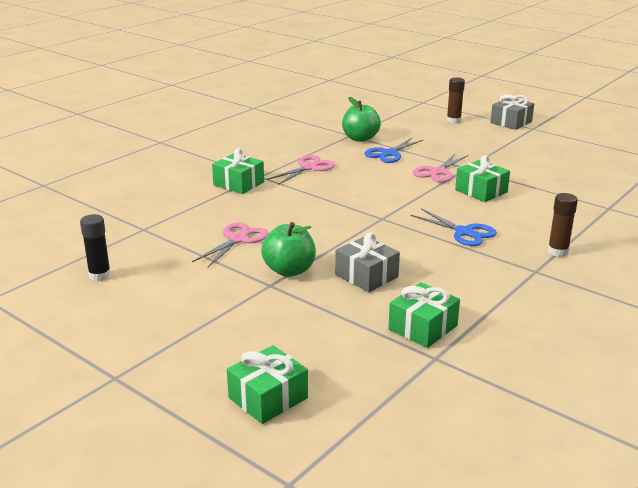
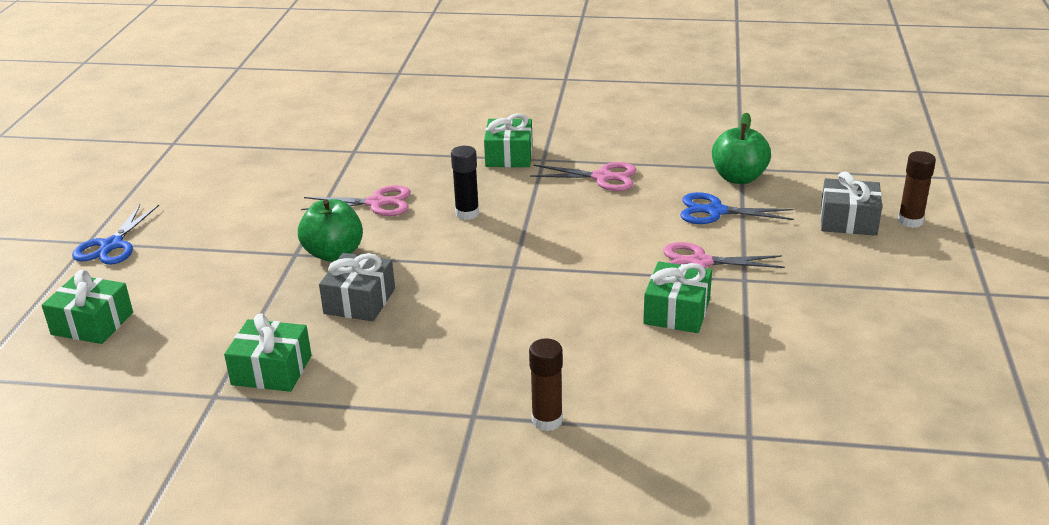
camera: 60 degrees right, 5 degrees up
(100, 275) = (247, 168): black glue stick -> black glue stick (467, 213)
(464, 232) = (532, 333): blue scissors -> blue scissors (112, 245)
(511, 122) = (983, 268): grey gift -> grey gift (848, 220)

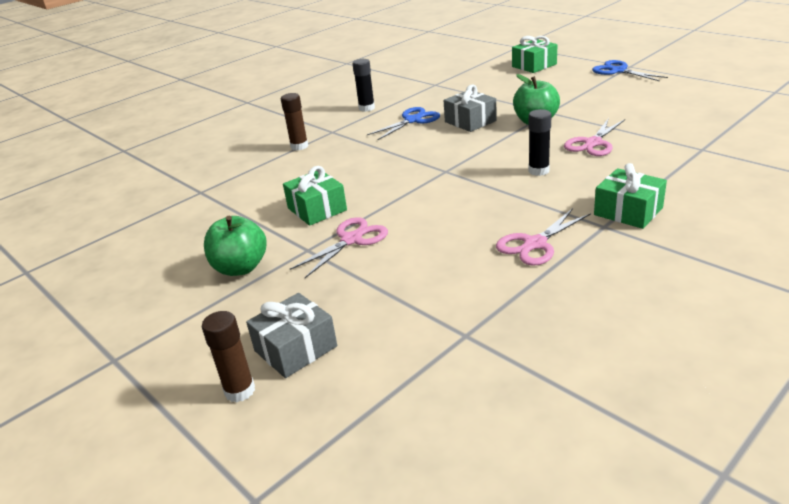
camera: 130 degrees right, 0 degrees up
(271, 370) = (437, 96): green gift -> none
(360, 425) = (366, 108): none -> black glue stick
(715, 211) = (407, 279): blue scissors -> blue scissors (412, 120)
(738, 178) = (447, 322): green apple -> green apple (240, 268)

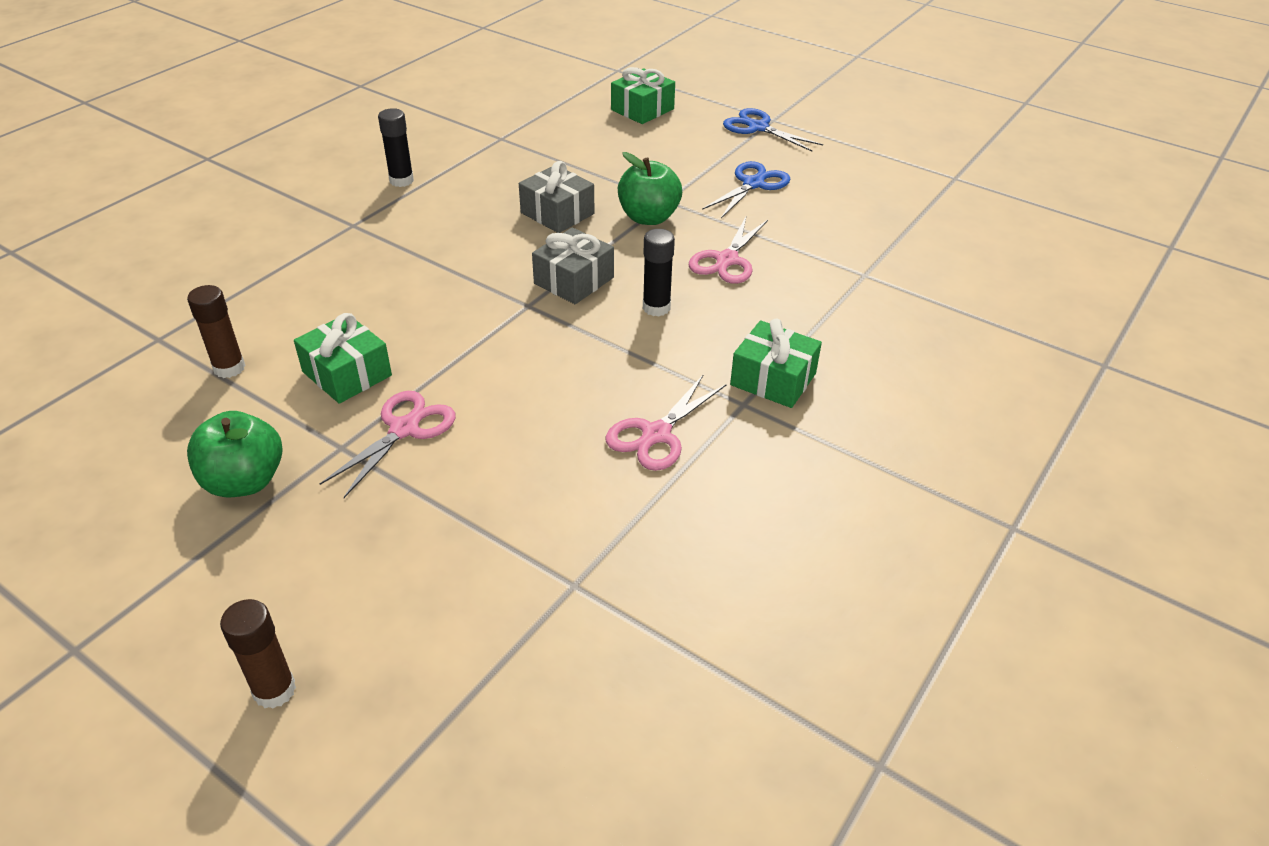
camera: 15 degrees left, 10 degrees up
(295, 348) = (345, 617): grey gift -> grey gift (574, 280)
(299, 146) = (305, 252): brown glue stick -> brown glue stick (229, 368)
(412, 120) = (473, 208): blue scissors -> blue scissors (753, 184)

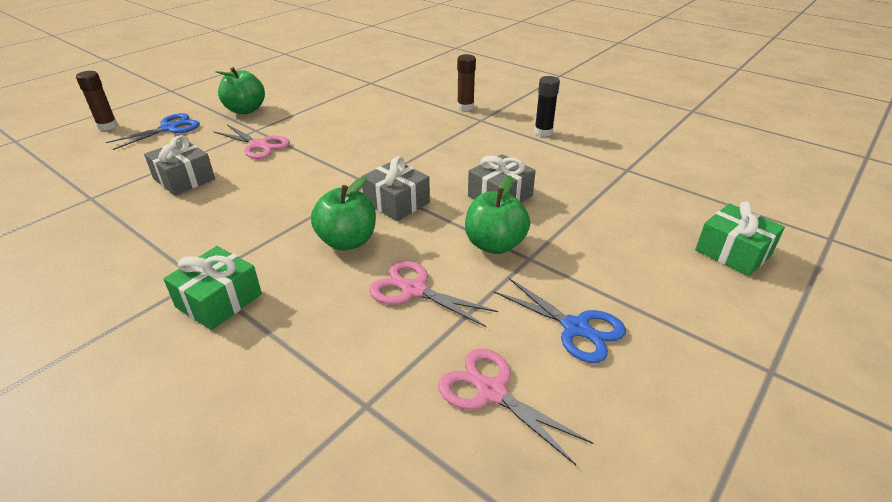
camera: 95 degrees right, 5 degrees down
(229, 368) = (338, 99): brown glue stick -> brown glue stick (465, 107)
(347, 373) = (318, 127): green gift -> none
(515, 487) = (184, 179): none -> grey gift
(656, 307) = (347, 241): black glue stick -> green apple
(656, 434) = (193, 233): pink scissors -> pink scissors (492, 392)
(758, 128) = (736, 351): blue scissors -> blue scissors (169, 128)

